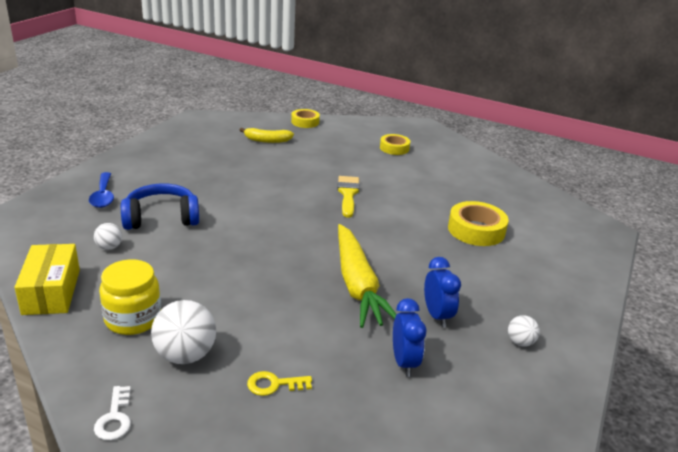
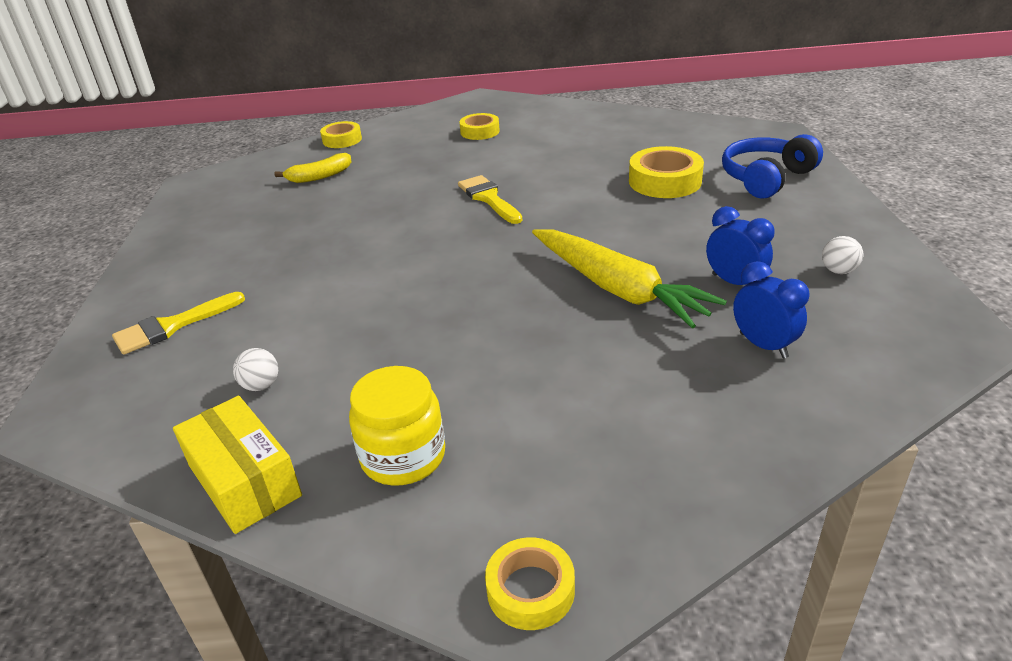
camera: 25 degrees left, 5 degrees up
(103, 196) = (172, 326): blue spoon -> yellow brush
(115, 418) = (530, 590): white key -> yellow tape
(161, 218) = (290, 319): blue headphones -> blue headphones (766, 178)
(185, 355) = (523, 464): white ball -> none
(274, 384) = (665, 441): yellow key -> none

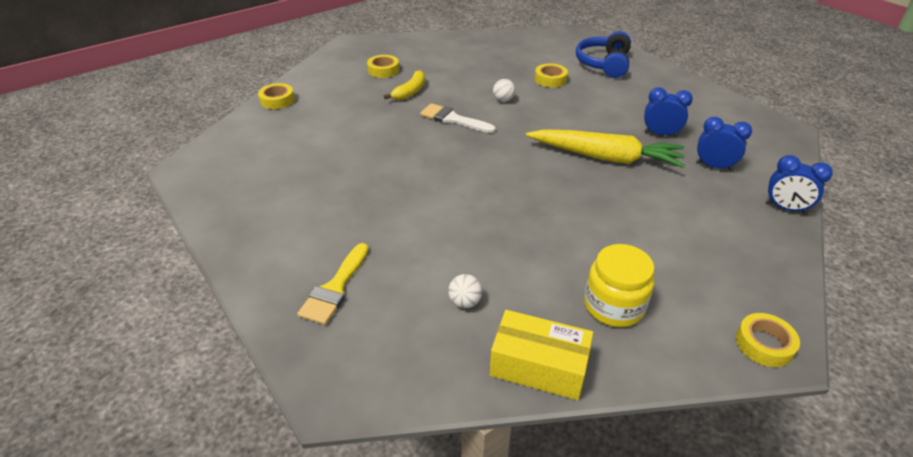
camera: 35 degrees left, 5 degrees up
(320, 176) = (298, 135): yellow banana -> yellow banana (410, 92)
(488, 198) = (453, 119): yellow brush -> white brush
(665, 181) = (550, 79): yellow tape -> yellow tape, size x0.64
(808, 437) = (785, 208): none -> blue clock
(838, 271) = (700, 112): white ball -> white ball (503, 100)

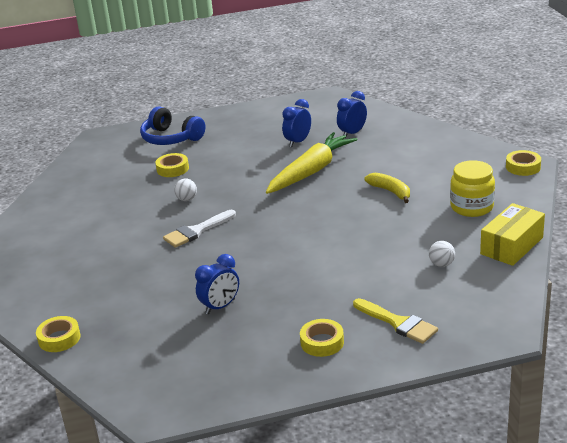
camera: 65 degrees left, 10 degrees down
(383, 70) = (61, 258): yellow tape -> yellow tape (322, 342)
(410, 92) = (123, 248): yellow banana -> yellow banana (390, 192)
(785, 208) = (412, 123): blue clock -> blue clock (220, 306)

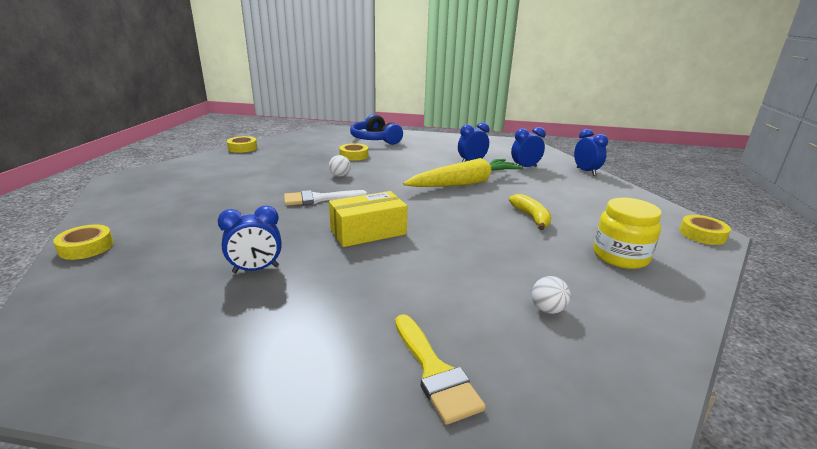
camera: 20 degrees right, 5 degrees down
(322, 342) = (312, 358): yellow tape -> yellow tape (242, 148)
(409, 122) = (586, 171): none -> blue clock
(511, 246) = (661, 318): yellow box -> yellow box (368, 232)

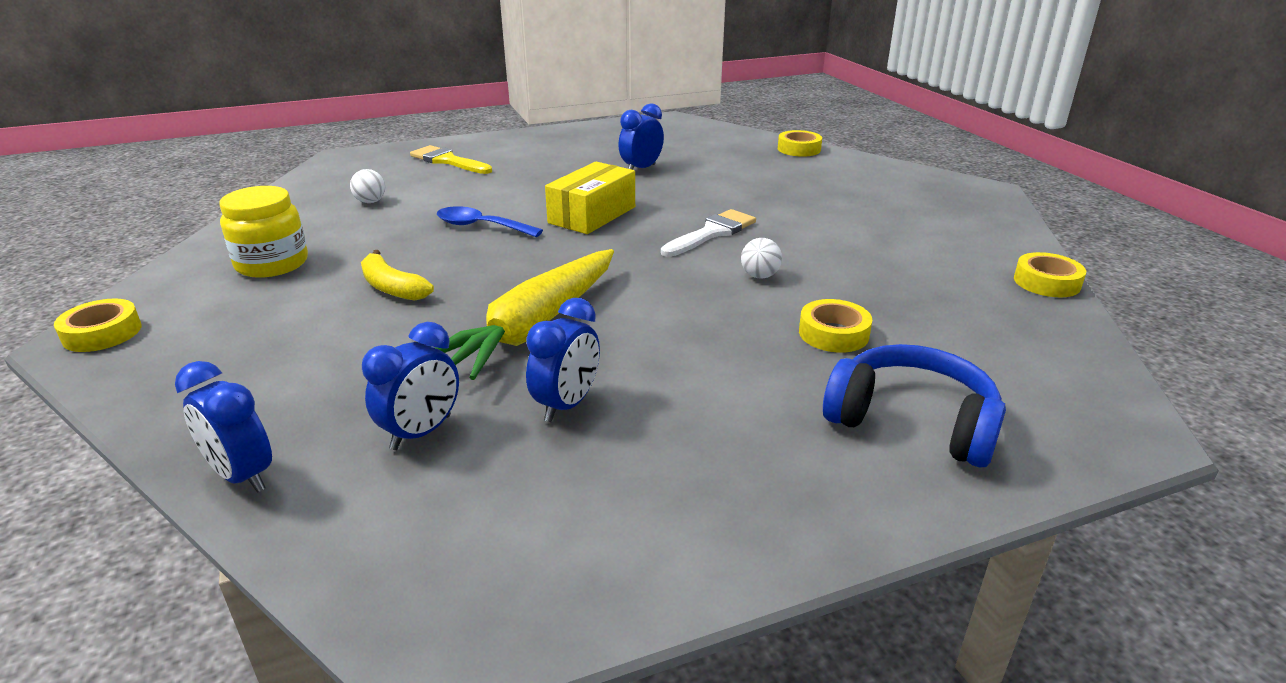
camera: 150 degrees right, 5 degrees up
(456, 245) = (481, 226): none -> blue spoon

